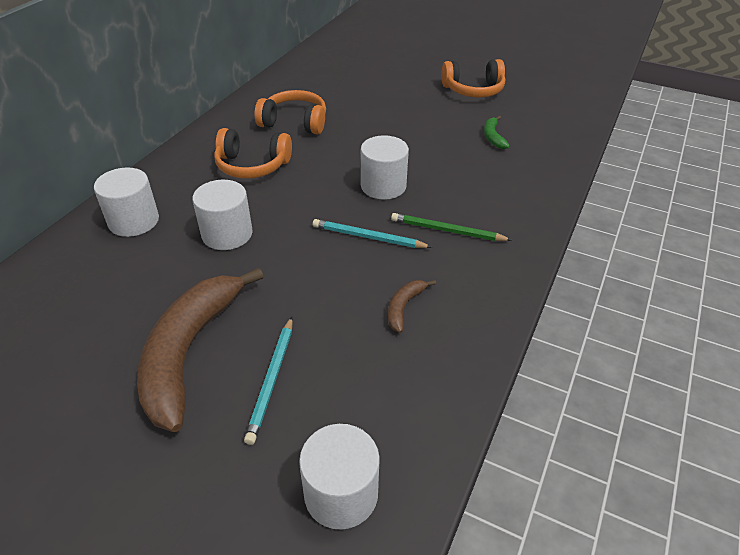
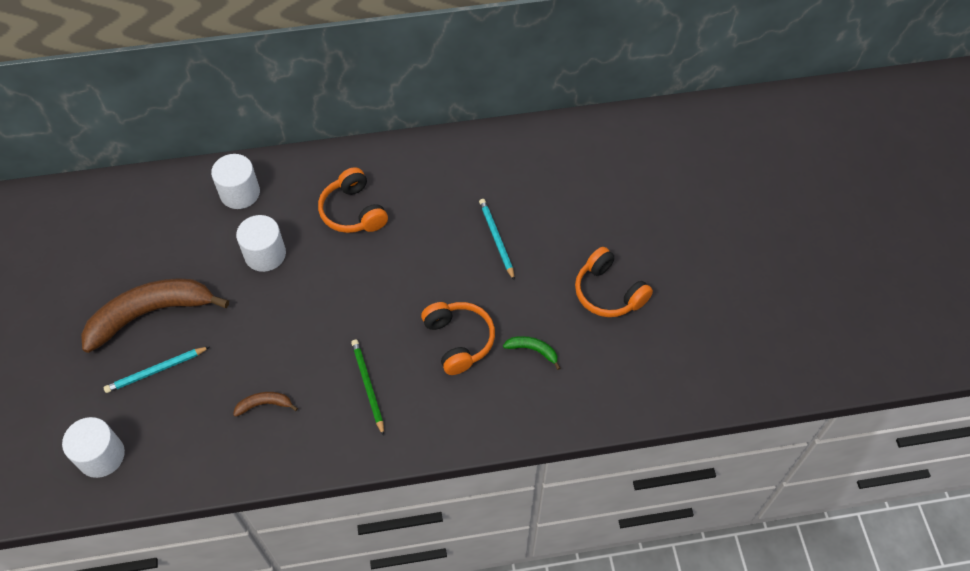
camera: 55 degrees right, 15 degrees up
(294, 122) = (435, 196): orange headphones -> orange headphones (459, 340)
(368, 237) = (323, 340): turquoise pencil -> turquoise pencil (496, 239)
(383, 186) = (393, 312): white cylinder -> none
(493, 137) = (533, 350): green banana -> green banana turned 60 degrees clockwise

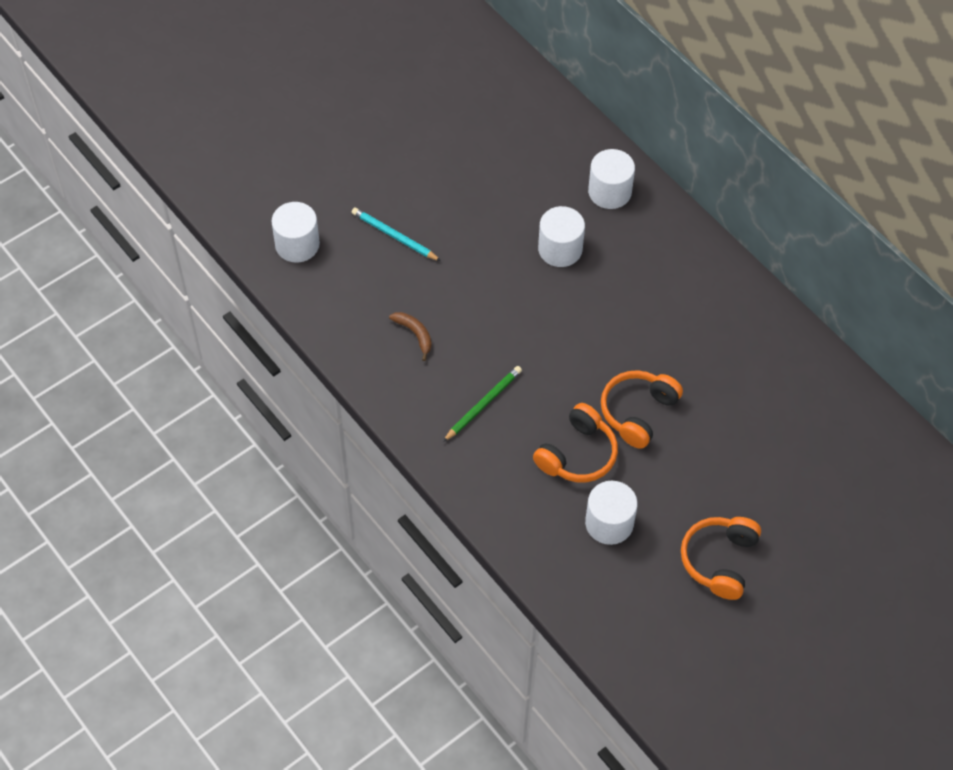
camera: 60 degrees right, 0 degrees up
(151, 313) = (443, 199): brown banana -> none
(353, 211) = (655, 293): orange headphones -> orange headphones (638, 412)
(496, 239) = (711, 430): turquoise pencil -> none
(533, 350) = (609, 523): green banana -> white cylinder

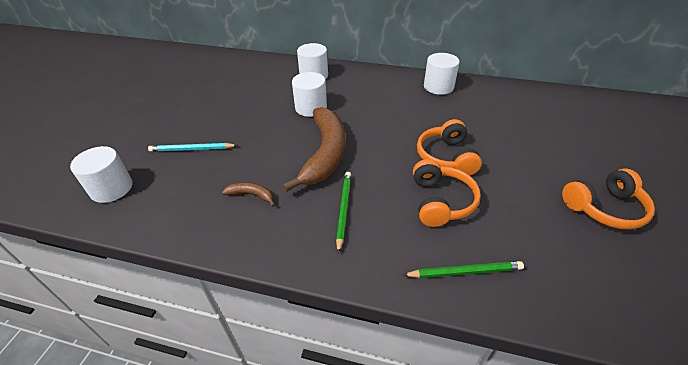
camera: 35 degrees left, 15 degrees down
(520, 328) = (325, 154): none -> brown banana
(529, 523) = (464, 271): none -> green pencil
(609, 523) = (514, 231): white cylinder -> white cylinder (438, 87)
(719, 560) = (604, 208): orange headphones -> orange headphones turned 90 degrees counterclockwise

